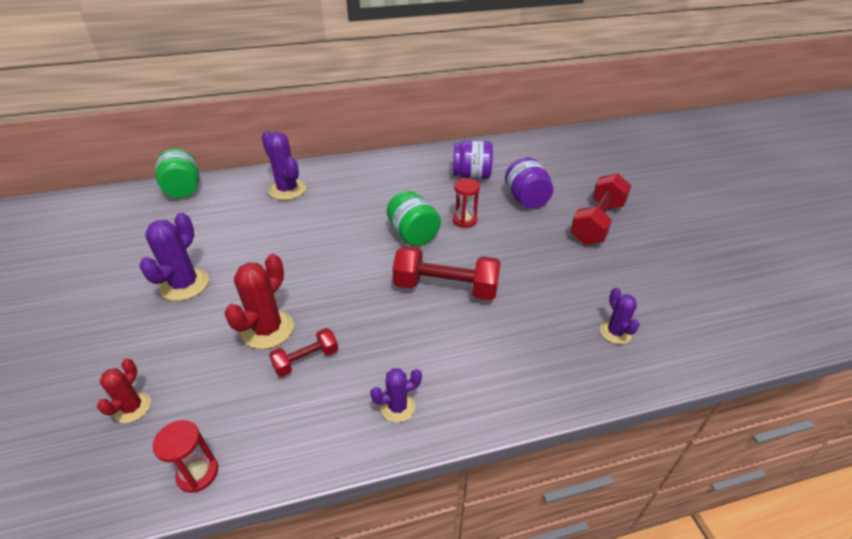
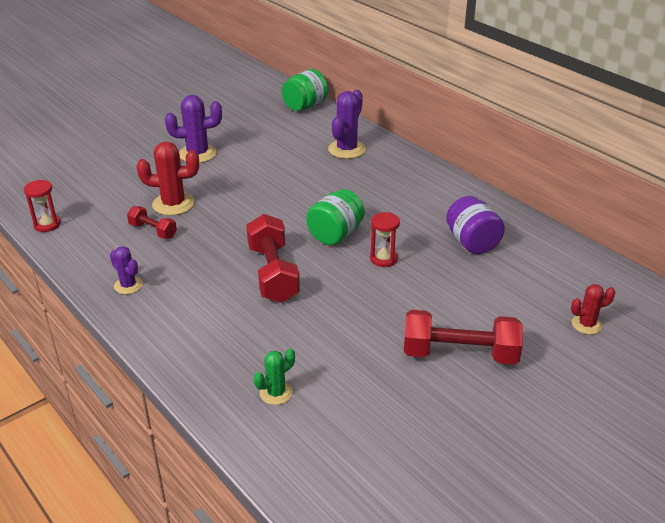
camera: 65 degrees right, 5 degrees down
(132, 407) = (84, 182): red cactus -> red cactus (586, 324)
(526, 199) = (460, 291): purple jar -> none
(615, 332) = (276, 393): purple cactus -> green cactus

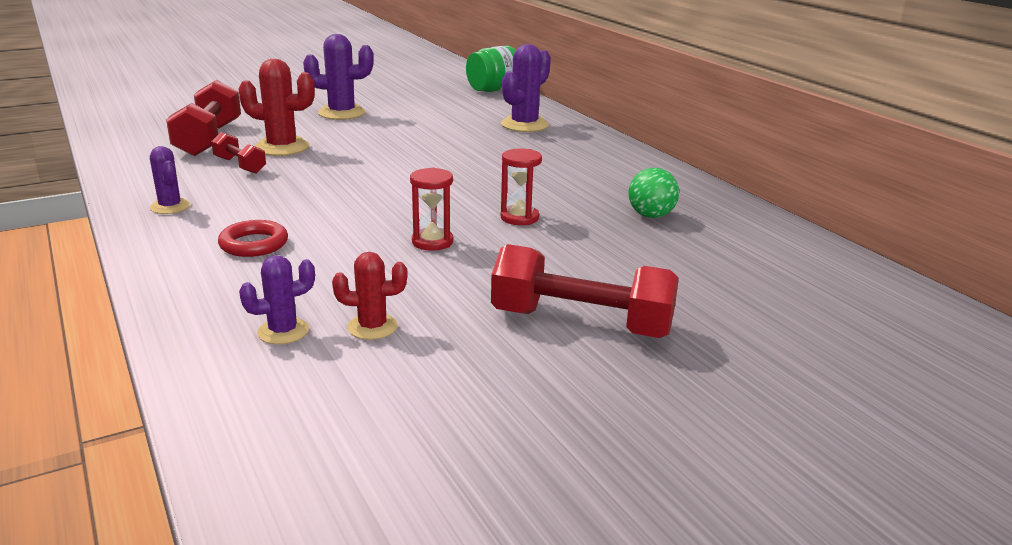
camera: 10 degrees right, 10 degrees down
(47, 225) = (120, 149): red hourglass -> red hourglass (432, 242)
(212, 315) = (254, 244): none -> red ring
(273, 274) = (362, 216): red dumbbell -> red dumbbell (209, 139)
(276, 393) = (283, 331): green cactus -> purple cactus
(335, 235) = (467, 190): green jar -> none
(472, 243) = (651, 215): purple jar -> green ball
(586, 324) = (794, 314): red cactus -> red cactus (372, 327)

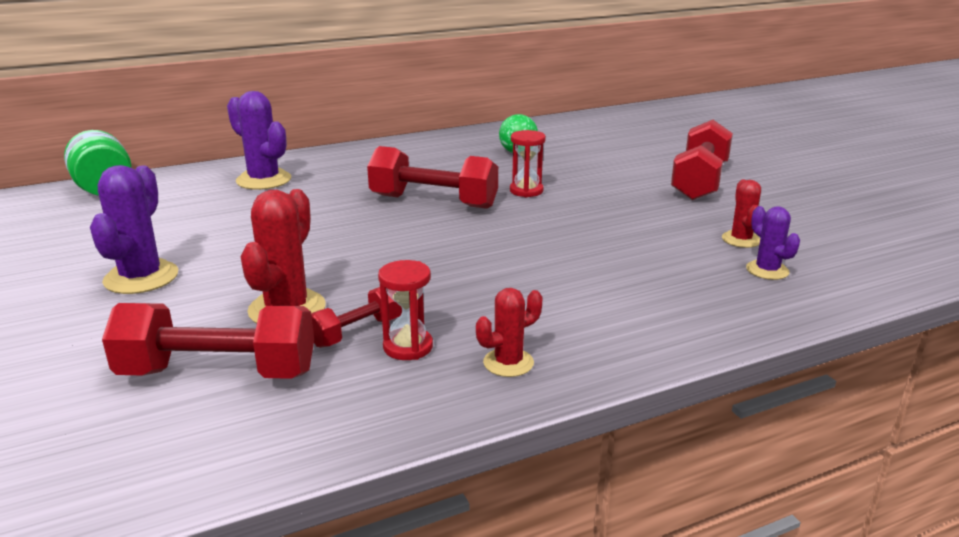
camera: 85 degrees left, 0 degrees up
(170, 207) = (508, 363): purple cactus -> red cactus
(254, 244) = (608, 298): red ring -> none
(432, 242) = (583, 221): red hourglass -> red hourglass (408, 347)
(482, 180) = (433, 201): none -> red dumbbell

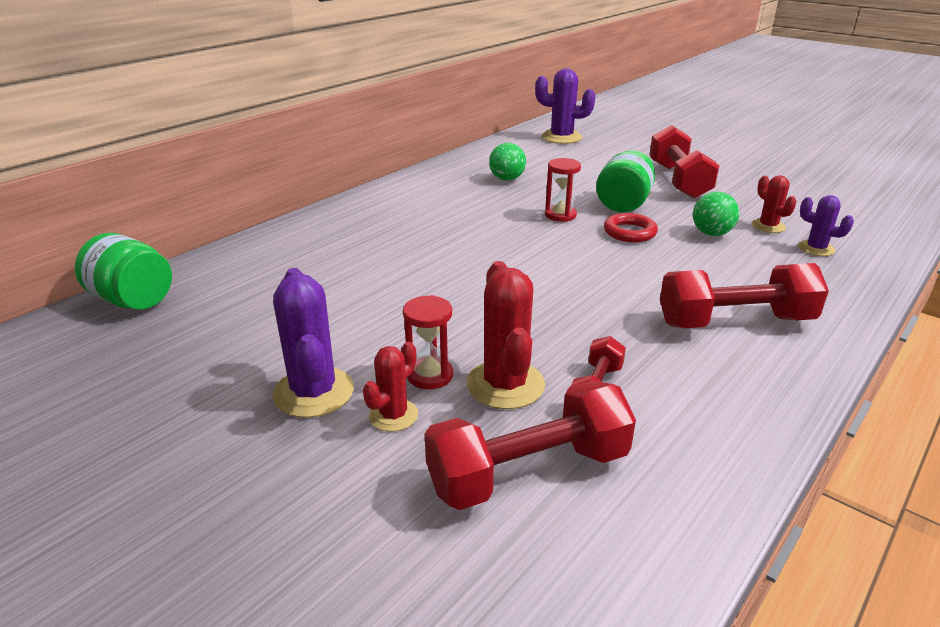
camera: 25 degrees left, 5 degrees up
(264, 180) = (303, 252): purple cactus -> purple cactus (561, 137)
(408, 347) = (656, 391): red hourglass -> red hourglass (430, 375)
(433, 201) = (496, 242): red dumbbell -> red dumbbell (735, 322)
(508, 363) = (748, 381): red cactus -> red cactus (393, 415)
(575, 217) = (629, 232): none -> red ring
(605, 192) = (623, 204): none -> green jar
(663, 234) = (711, 233): none -> green ball

